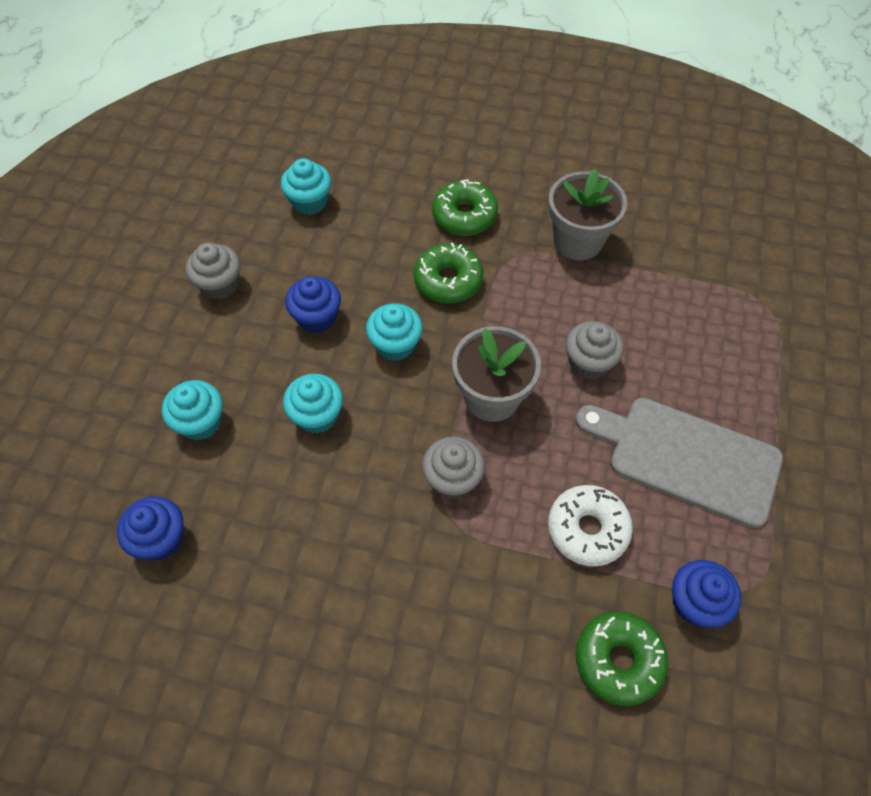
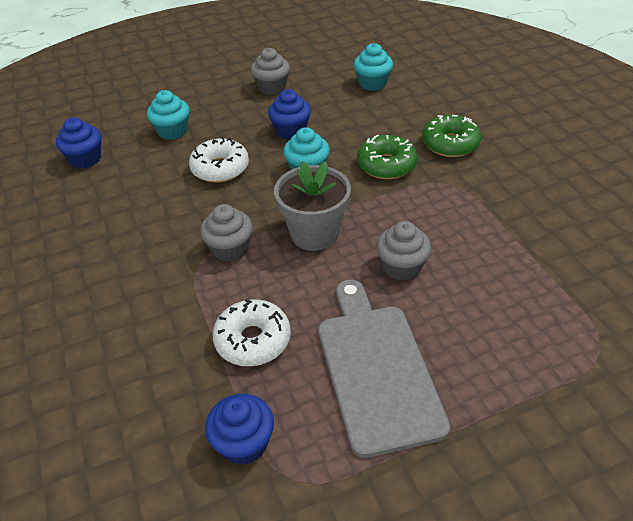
camera: 55 degrees right, 15 degrees down
(317, 415) = (220, 168): turquoise cupcake -> white donut
(578, 241) = (505, 205): grey flower pot -> none
(618, 660) = (154, 415): green donut -> none

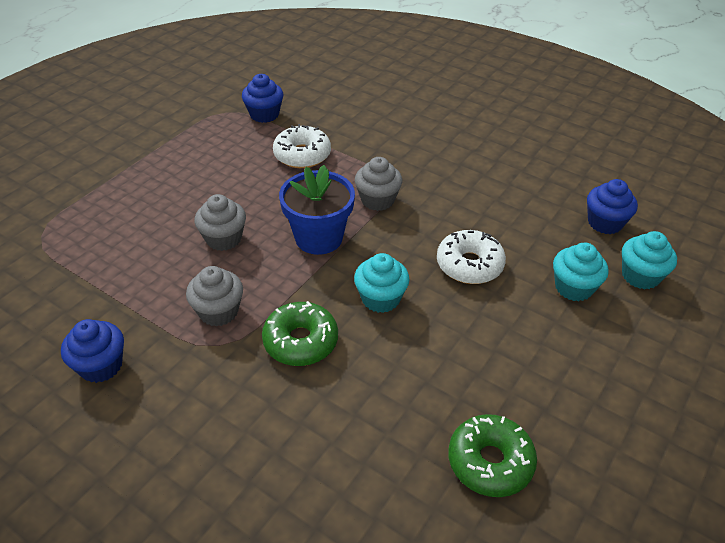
camera: 145 degrees right, 0 degrees up
(272, 87) = (549, 413): grey cupcake -> grey cupcake (218, 311)
(290, 131) = (448, 345): blue cupcake -> blue cupcake (101, 366)
(314, 233) = (319, 238): grey flower pot -> blue flower pot
(372, 83) = (419, 495): turquoise cupcake -> turquoise cupcake (640, 276)
(376, 369) = (206, 169): grey cutting board -> none
(450, 144) = (239, 410): green donut -> green donut (490, 462)

